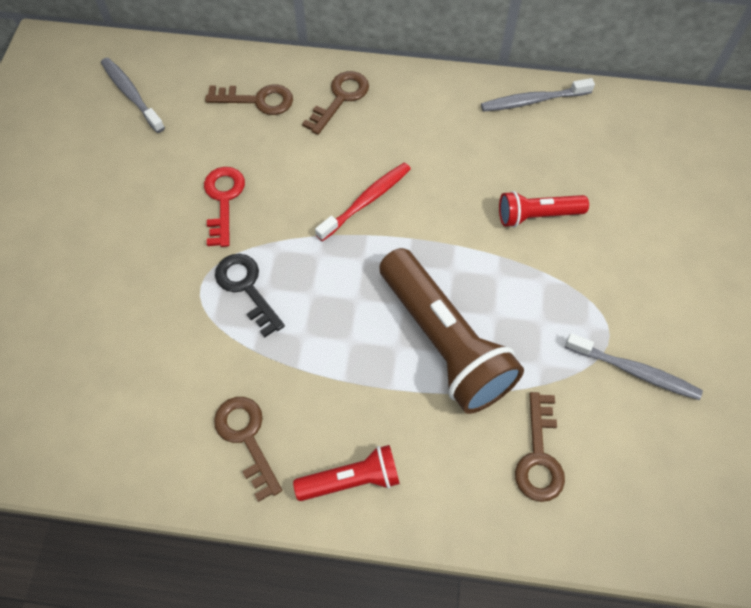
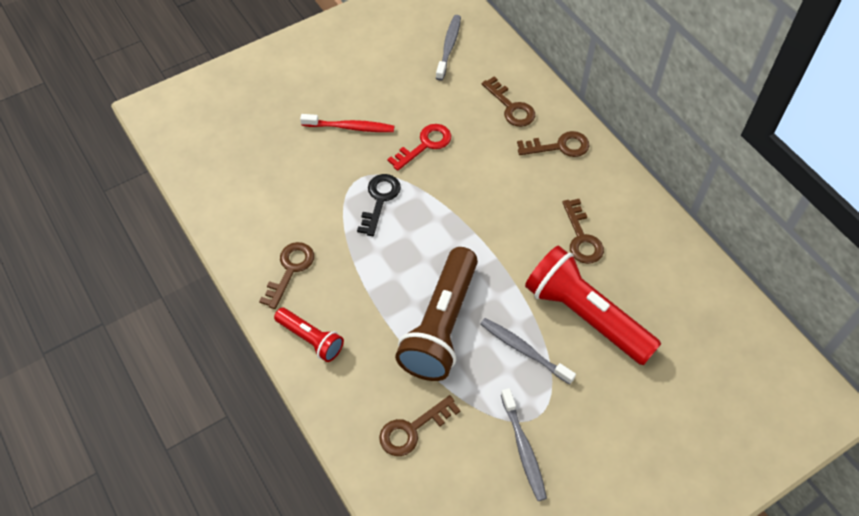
camera: 50 degrees right, 5 degrees down
(366, 201) = (498, 215): red toothbrush -> red toothbrush (350, 127)
(454, 156) = (582, 238): none -> brown key
(533, 101) = (678, 252): grey toothbrush -> grey toothbrush (524, 350)
(537, 215) = (586, 316): red flashlight -> red flashlight, size x1.89

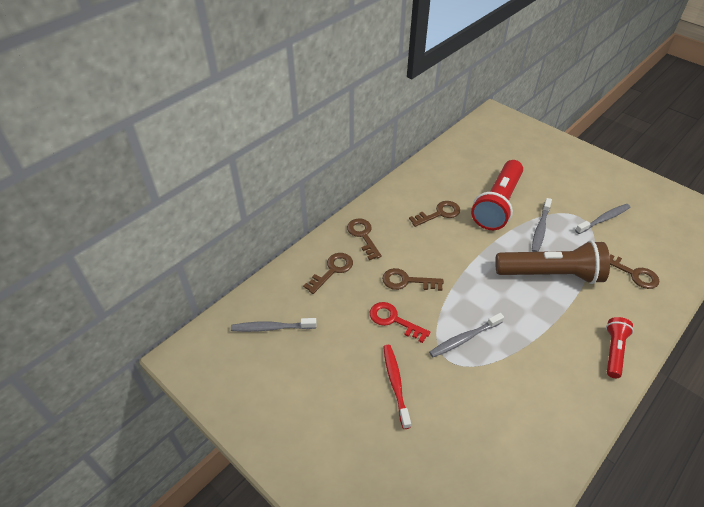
camera: 105 degrees left, 10 degrees down
(290, 270) = (565, 386): brown key -> brown key (407, 281)
(380, 200) = (464, 339): black key -> grey toothbrush

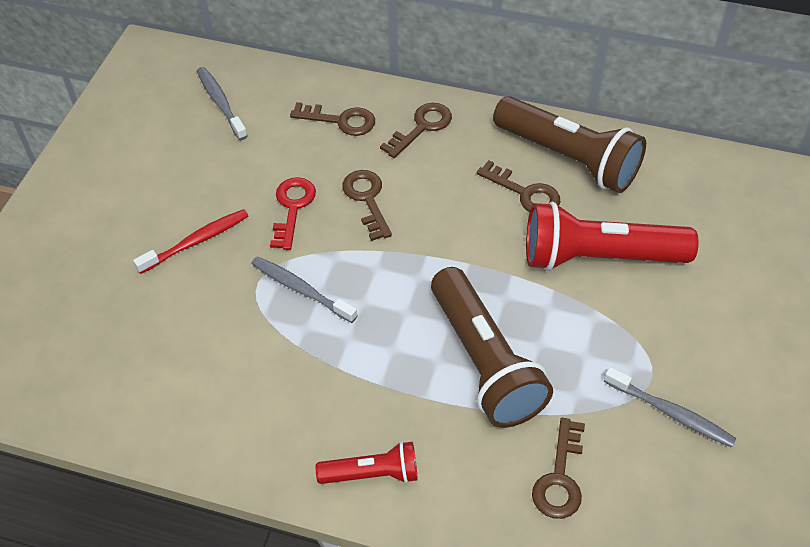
camera: 65 degrees right, 5 degrees up
(423, 188) = (568, 158): none -> brown flashlight
(540, 229) = (580, 327): grey toothbrush -> none

